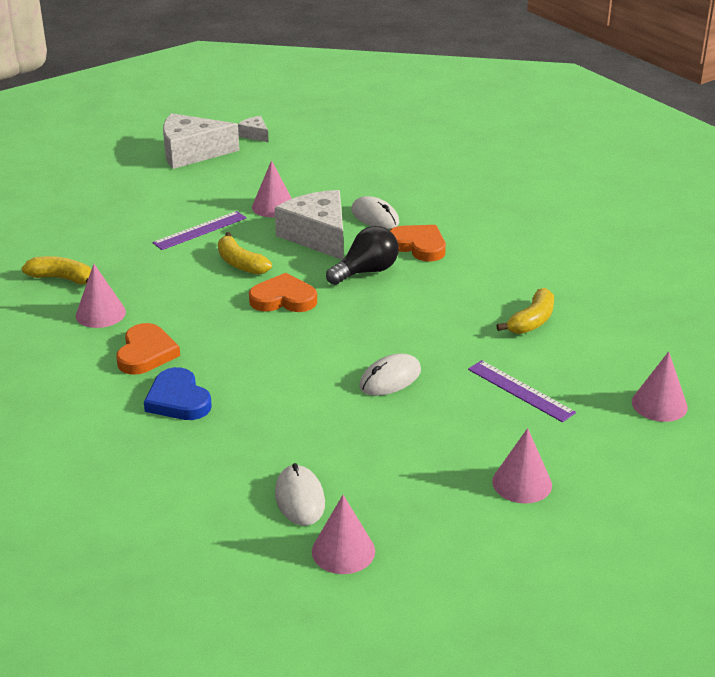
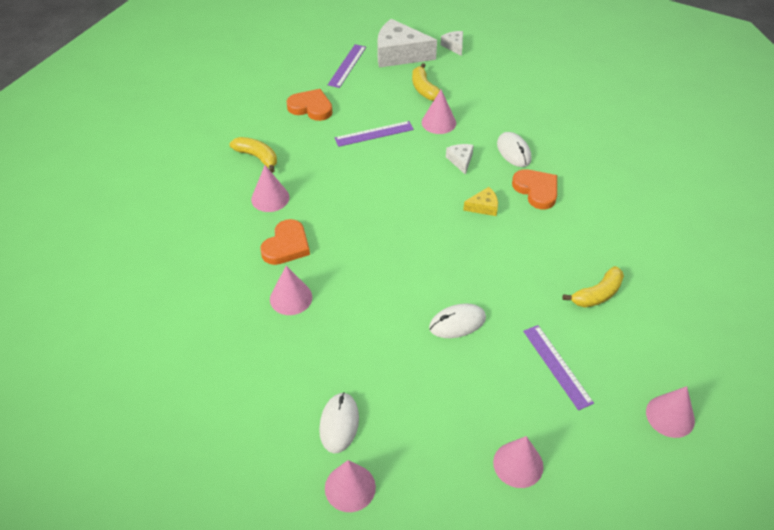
camera: 20 degrees right, 15 degrees up
(132, 173) = (347, 65): none -> purple ruler
(178, 400) = (291, 298): blue heart -> pink cone
(240, 263) = (390, 174): yellow banana -> yellow banana (424, 89)
(283, 299) = (408, 218): orange heart -> orange heart (311, 107)
(318, 236) = (460, 161): white cheese -> white cheese, size x0.47
(366, 271) = (483, 207): black light bulb -> yellow cheese

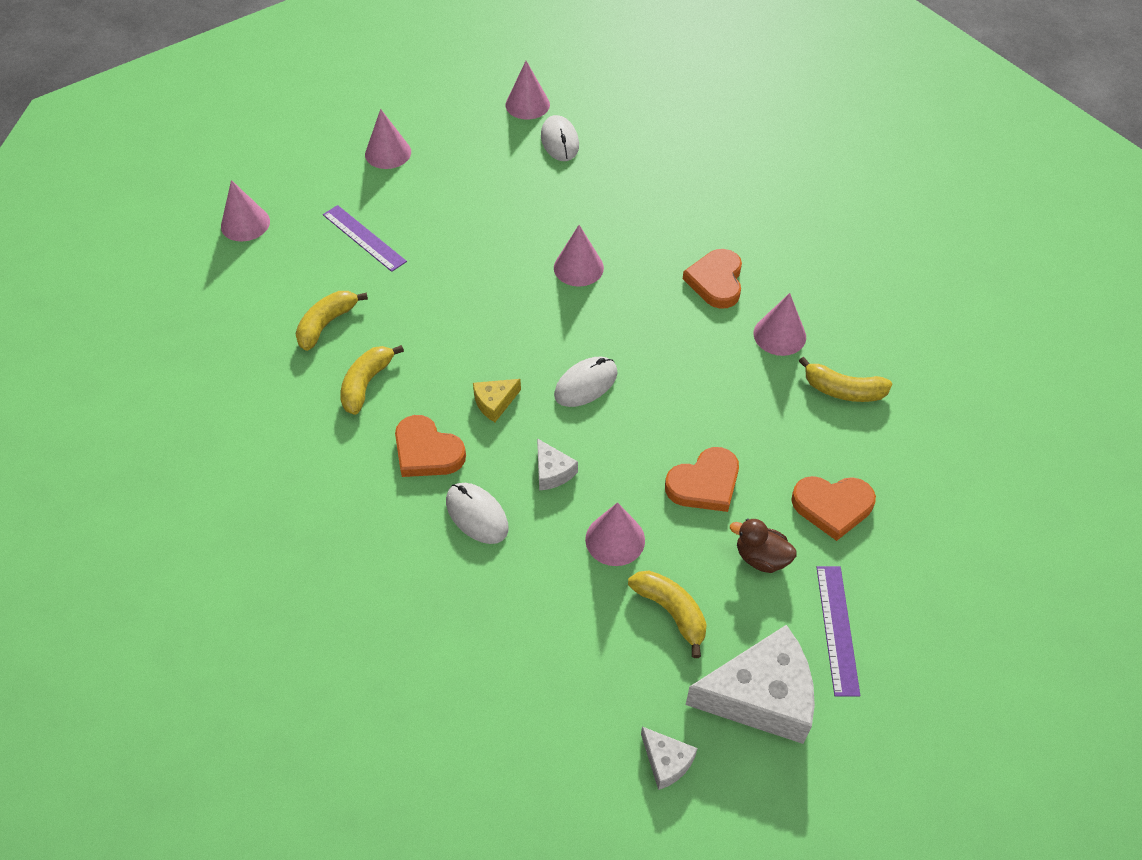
camera: 160 degrees right, 5 degrees up
(291, 298) = (672, 228): pink cone -> pink cone (578, 267)
(365, 97) = (761, 558): none -> brown duck
(374, 134) = (704, 484): purple ruler -> orange heart
(457, 323) = (481, 251): white mouse -> white mouse (586, 384)
(571, 242) = (366, 384): none -> yellow banana

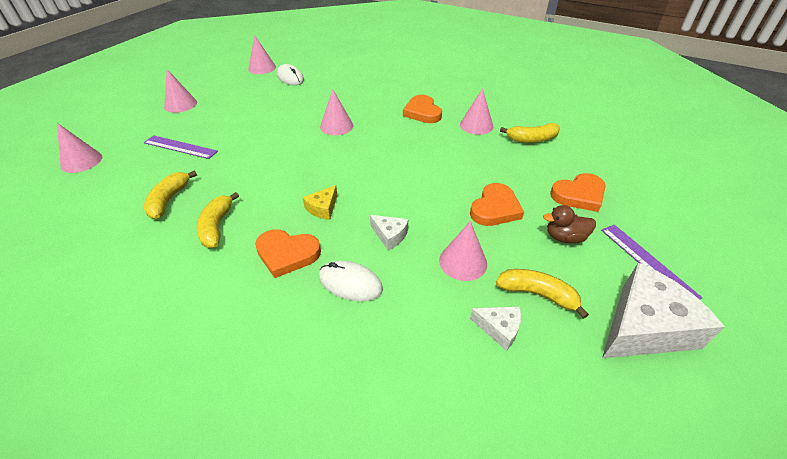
camera: 25 degrees left, 10 degrees down
(586, 384) = (379, 180): white mouse -> none
(666, 761) = (627, 413): white cheese -> white cheese (499, 329)

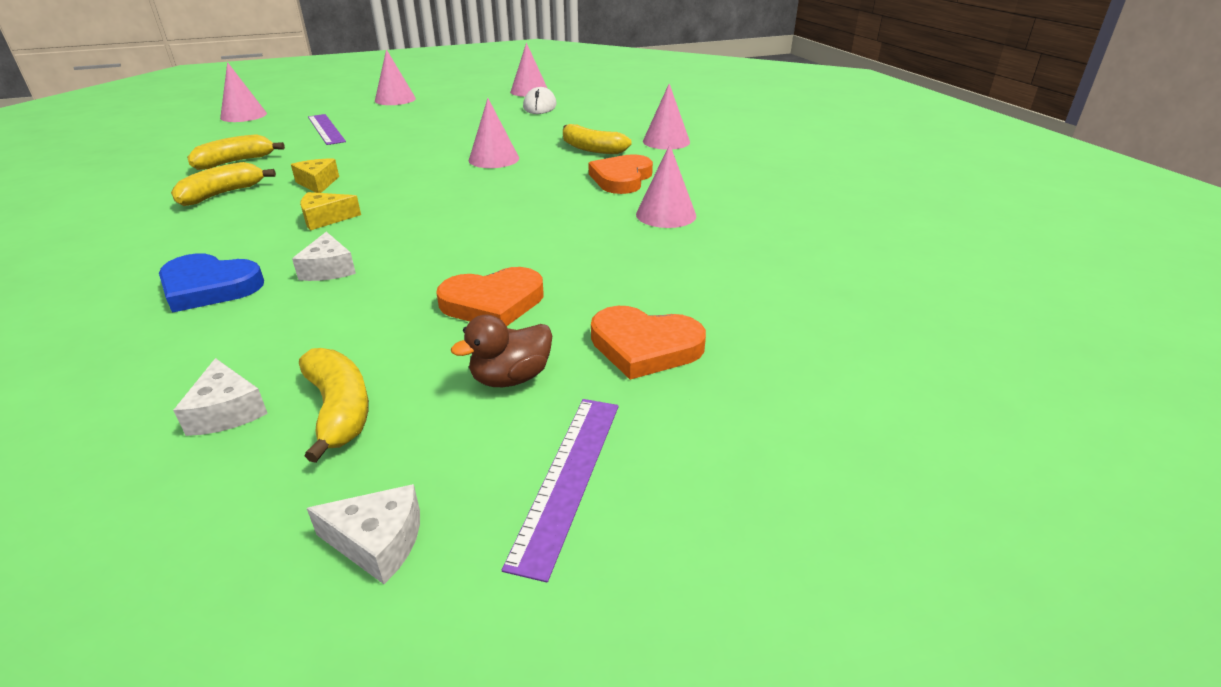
camera: 40 degrees right, 10 degrees down
(266, 188) = (318, 183): none -> yellow cheese
(287, 254) = (219, 239): orange heart -> none
(350, 283) = (209, 287): white mouse -> blue heart
(463, 262) = (339, 330): pink cone -> pink cone (666, 141)
(531, 139) = (716, 258): yellow banana -> yellow banana (592, 149)
(564, 237) = (511, 378): brown duck -> brown duck turned 75 degrees counterclockwise
(645, 327) = (378, 542): white cheese -> white cheese, size x0.47

